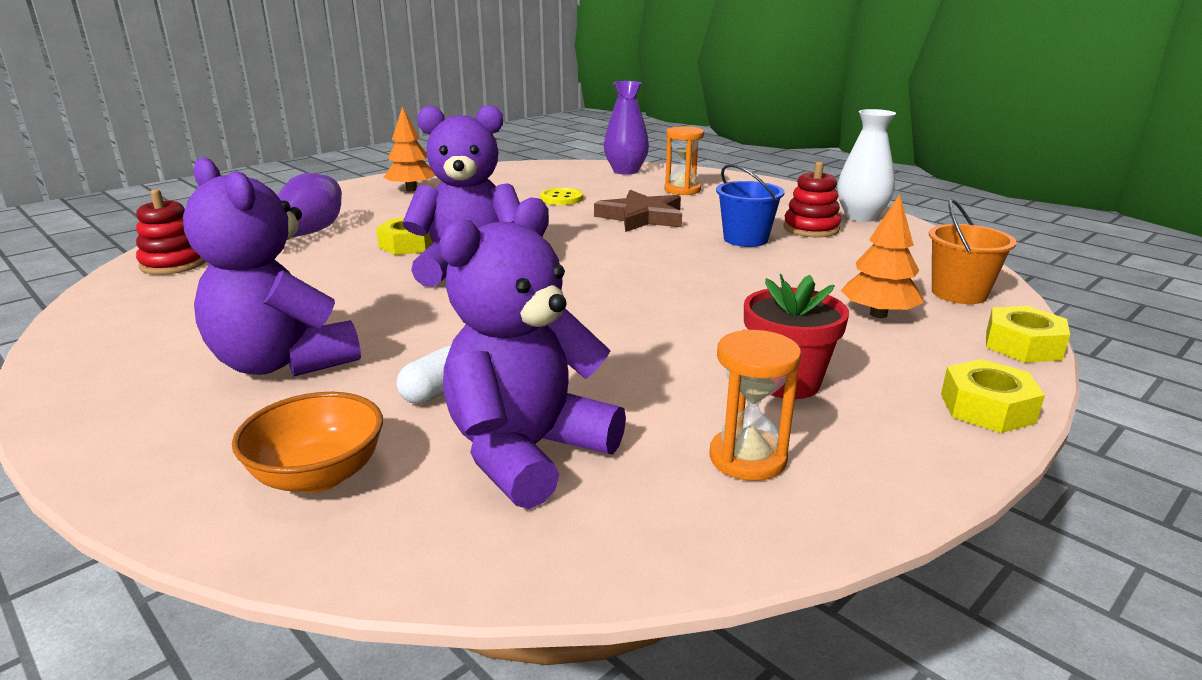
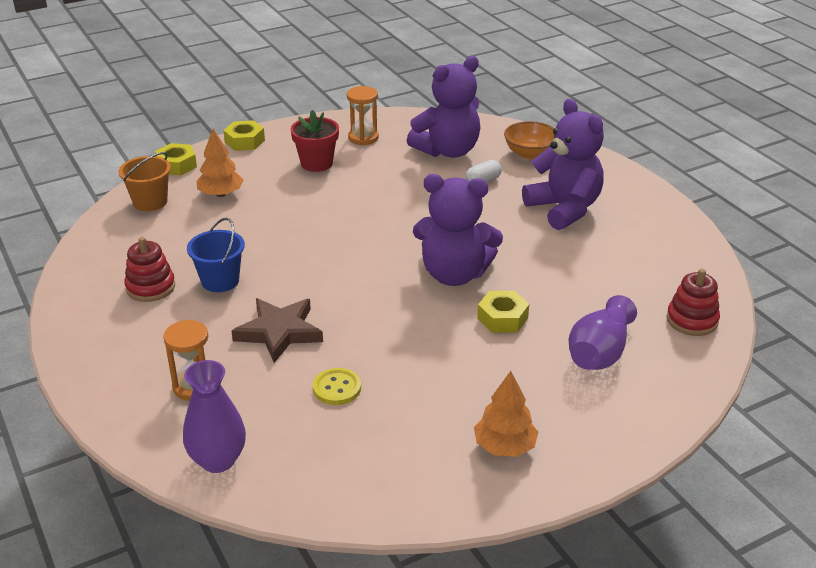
camera: 165 degrees left, 10 degrees up
(861, 217) = (84, 299): white vase -> none

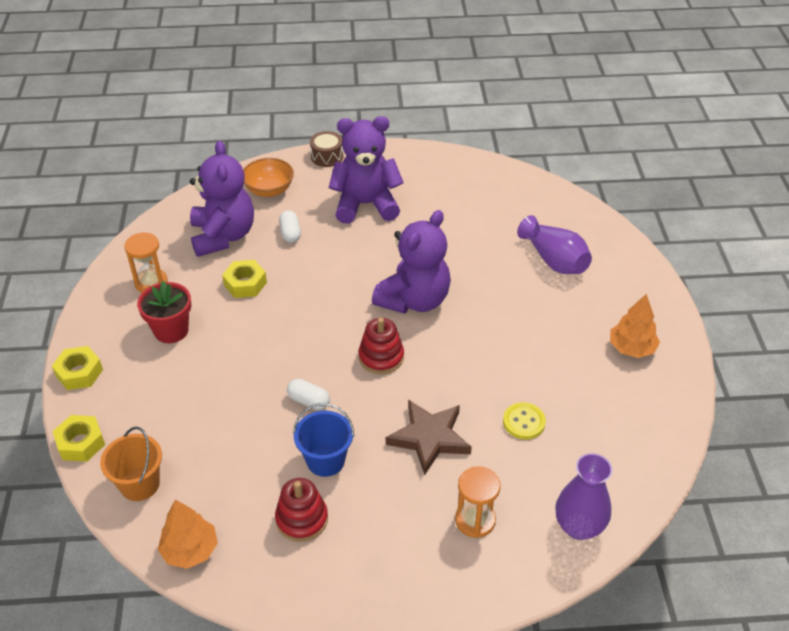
camera: 65 degrees left, 10 degrees up
(221, 194) = (170, 420): orange tree -> orange tree (190, 550)
(282, 252) = (308, 401): none -> white capsule
(502, 318) = (487, 294): yellow nut -> yellow nut (245, 284)
(611, 168) = (327, 156): none -> brown drum
(692, 320) = (542, 201): red stacking toy -> red stacking toy (381, 357)

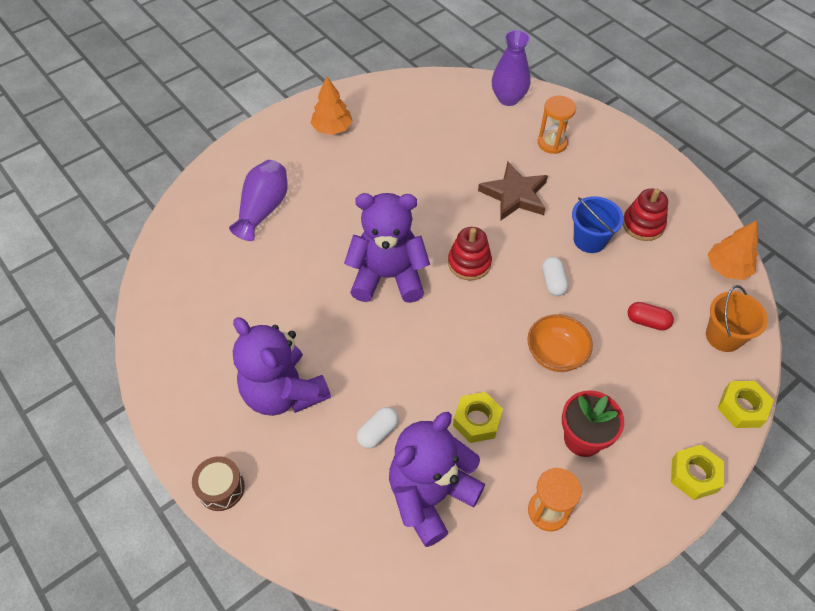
camera: 125 degrees left, 10 degrees up
(208, 439) = (647, 322): none -> red capsule
(269, 190) = (324, 507): orange bowl -> orange bowl (555, 354)
(524, 422) = (453, 154): yellow button -> none

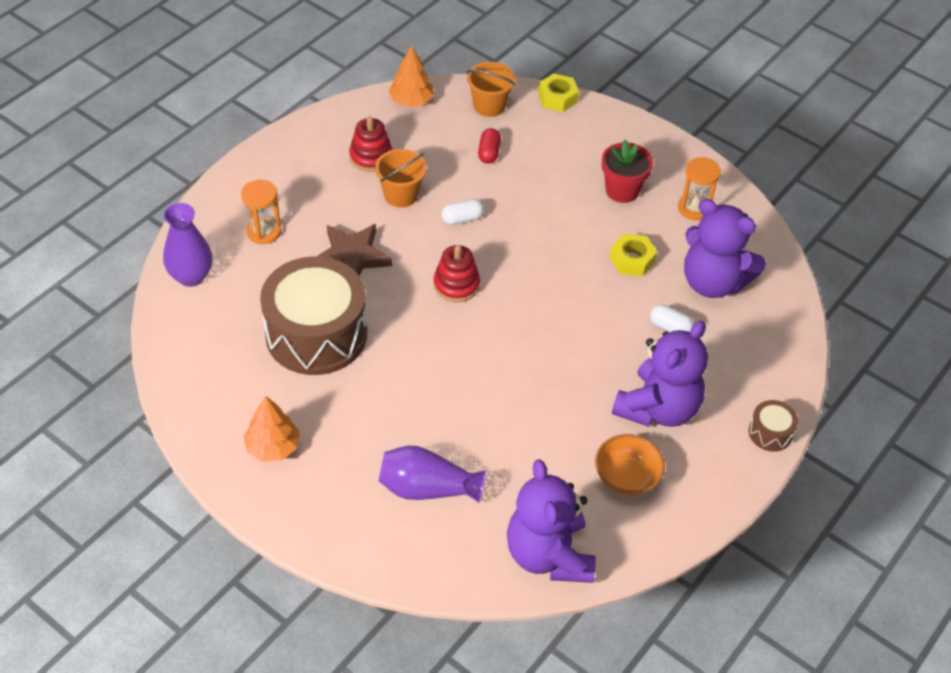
camera: 105 degrees left, 5 degrees down
(388, 277) = (493, 349): purple teddy bear -> purple teddy bear (549, 555)
(433, 163) = (316, 334): none -> brown drum
(555, 354) = (545, 212): orange bowl -> orange bowl (626, 478)
(589, 240) = (401, 195): blue bucket -> orange bucket
(694, 475) = (628, 126): yellow nut -> none

